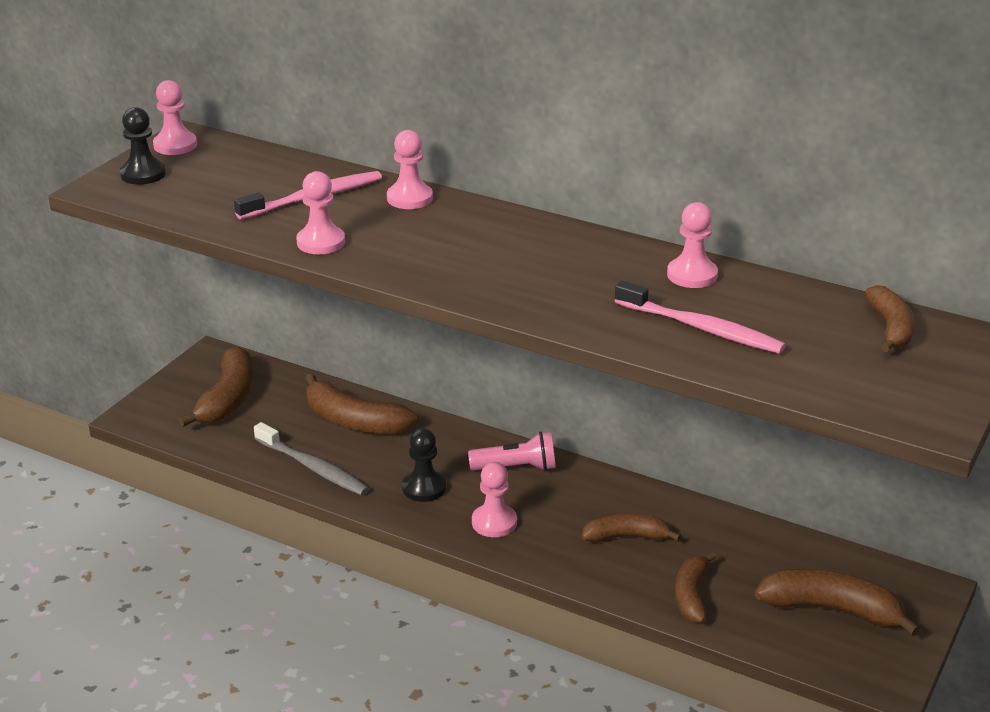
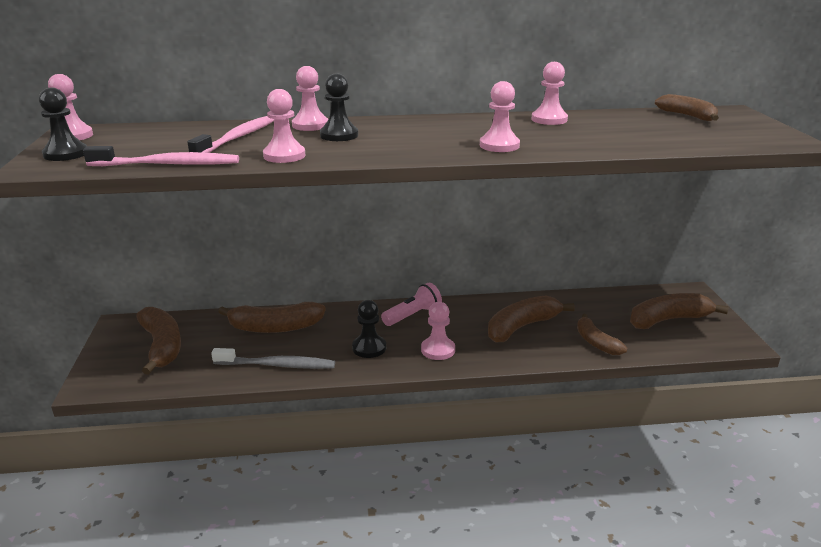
camera: 35 degrees left, 5 degrees down
(415, 226) = (339, 135): none -> black pawn
(555, 301) = (499, 145): none -> pink pawn
(626, 537) = (522, 327): brown banana -> brown banana, size x1.54
(701, 328) = (603, 137): pink toothbrush -> pink toothbrush (167, 164)

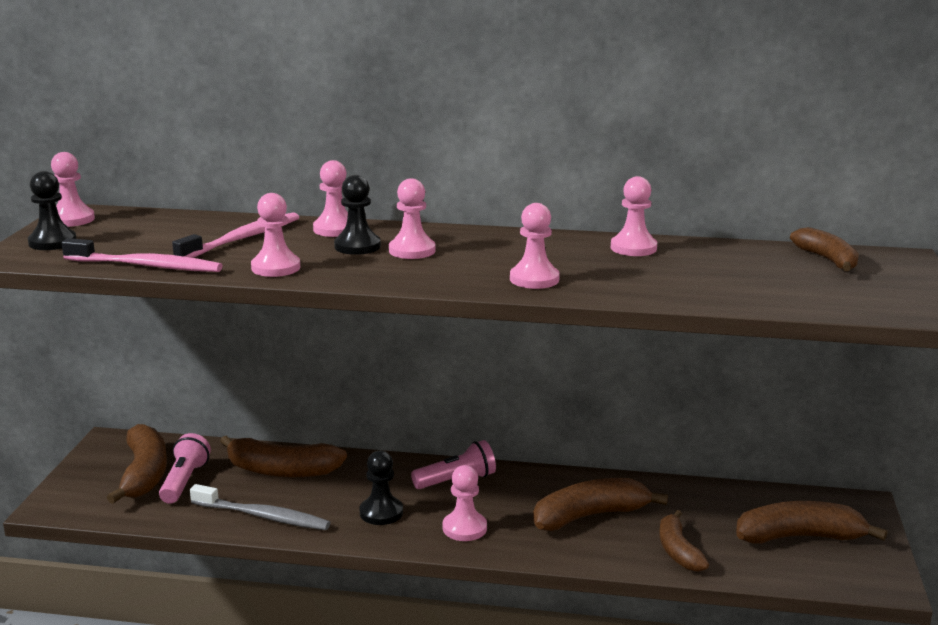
camera: 15 degrees right, 5 degrees down
(199, 347) = (184, 481): none -> pink flashlight
(385, 135) = (412, 250): none -> pink pawn

